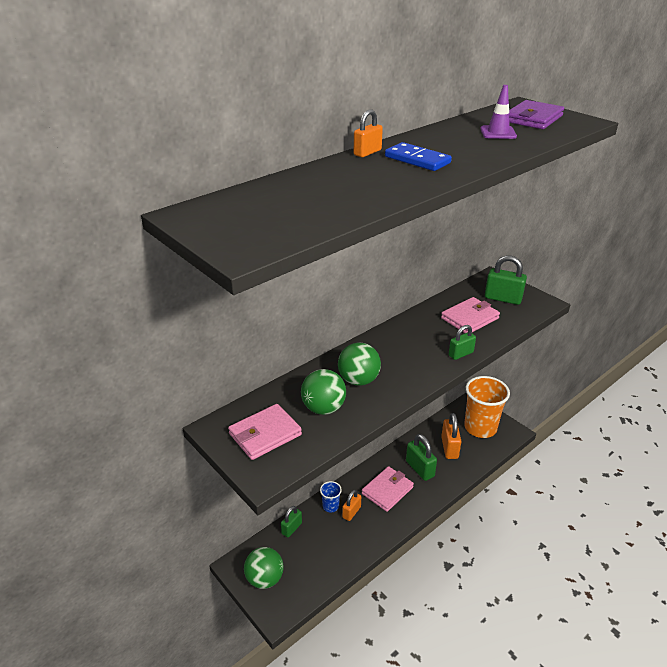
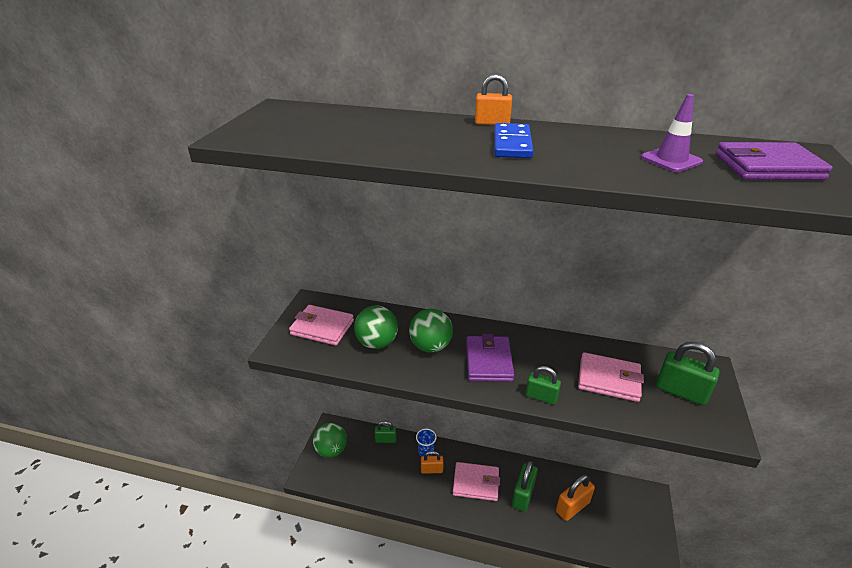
camera: 55 degrees right, 0 degrees up
(404, 359) = (488, 361): none -> purple wallet
(480, 427) = (628, 521): orange cup -> none
(503, 298) = (681, 391): green padlock -> green padlock turned 45 degrees counterclockwise

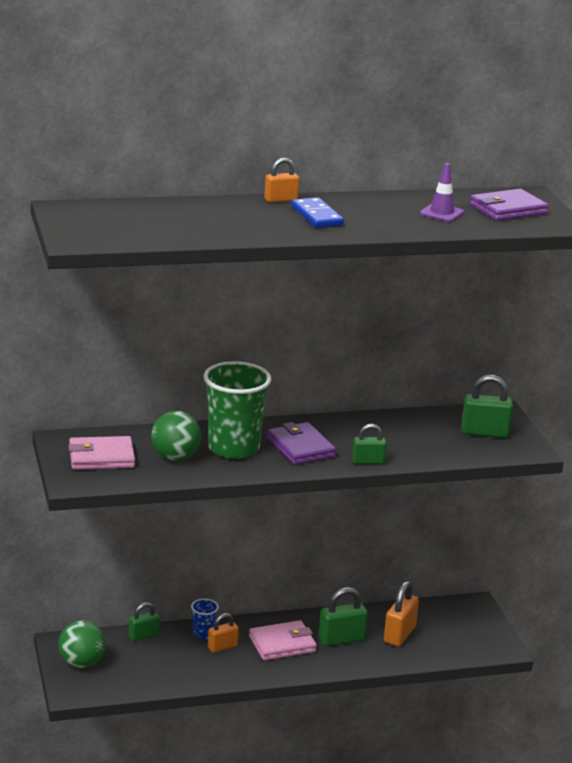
camera: 30 degrees left, 10 degrees down
(430, 346) = (233, 448): green ball -> green cup
(523, 495) = (341, 639): green padlock -> green padlock turned 75 degrees clockwise
(608, 380) = (419, 437): pink wallet -> none

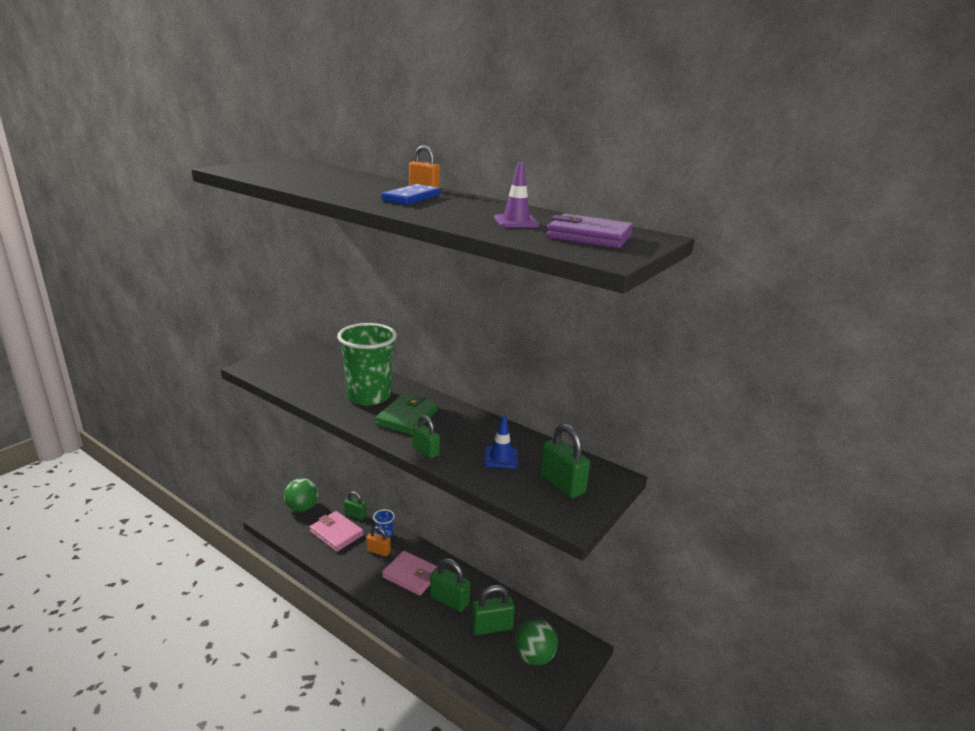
camera: 50 degrees right, 0 degrees up
(101, 457) = (295, 363): pink wallet -> pink wallet (336, 533)
(175, 457) = (328, 383): green ball -> green ball (534, 656)
(300, 447) = (407, 418): purple wallet -> green wallet
(399, 634) = (491, 627): orange padlock -> green padlock
(419, 438) = (501, 458): none -> blue traffic cone

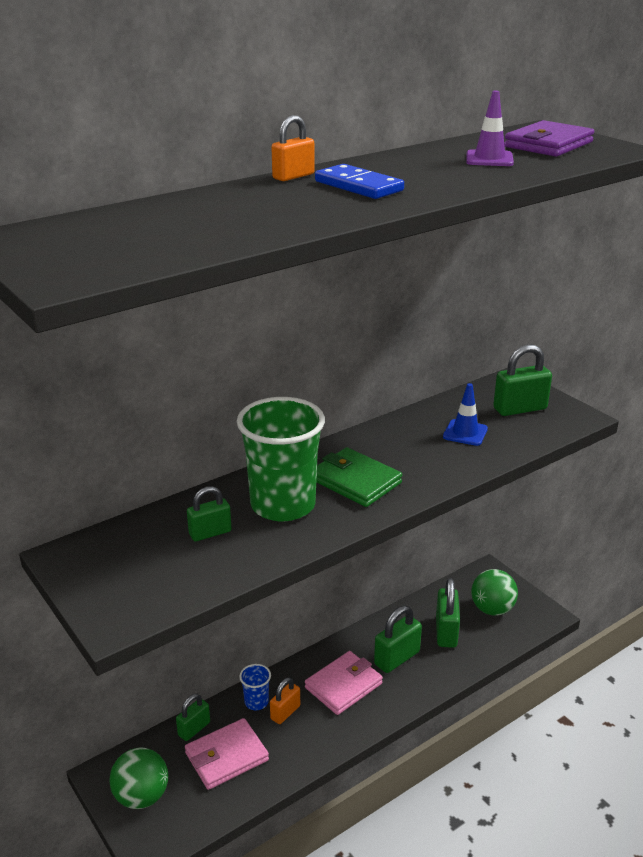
camera: 70 degrees left, 5 degrees up
(425, 451) = (439, 478): green padlock -> green padlock (210, 533)

